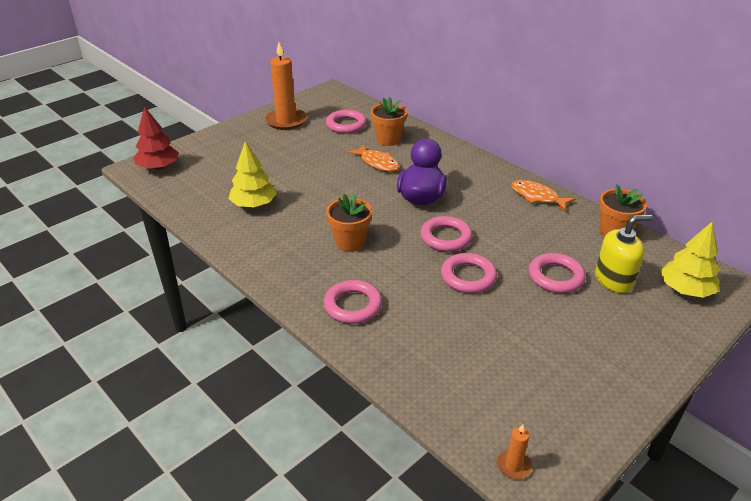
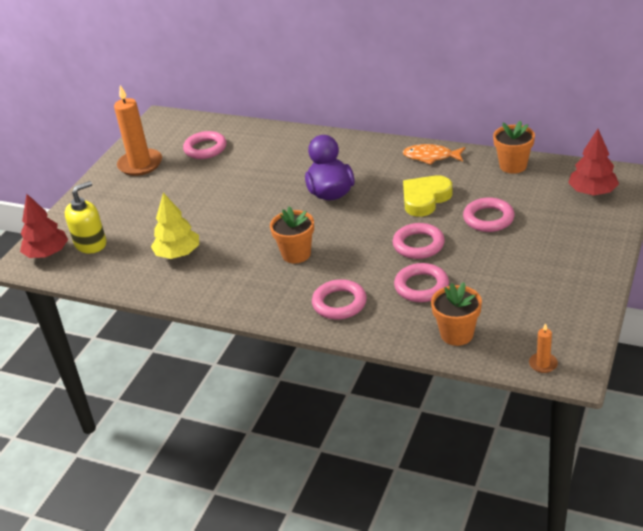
camera: 20 degrees left, 0 degrees up
(377, 163) = (265, 175): orange fish -> none
(388, 140) = (259, 149): orange flower pot -> orange flower pot (457, 334)
(446, 237) = (377, 219): pink ring -> pink ring (421, 286)
(505, 234) = (425, 199): none -> yellow heart
(613, 280) = (535, 204): yellow soap dispenser -> yellow soap dispenser (91, 244)
(685, 289) = (592, 192): yellow tree -> red tree

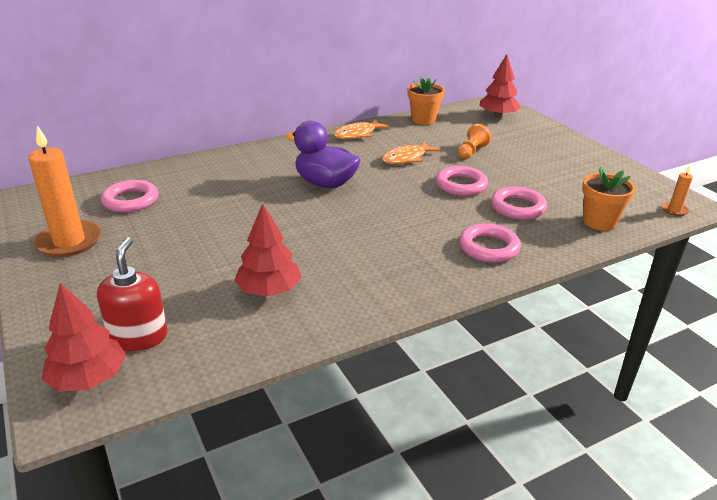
camera: 55 degrees left, 5 degrees down
(91, 244) = (138, 336): yellow soap dispenser -> red soap dispenser
(178, 254) = (269, 290): yellow tree -> red tree
(296, 254) = (384, 234): orange flower pot -> none
(425, 199) = (406, 158): yellow heart -> orange fish
(488, 218) = (471, 152): pink ring -> orange pawn

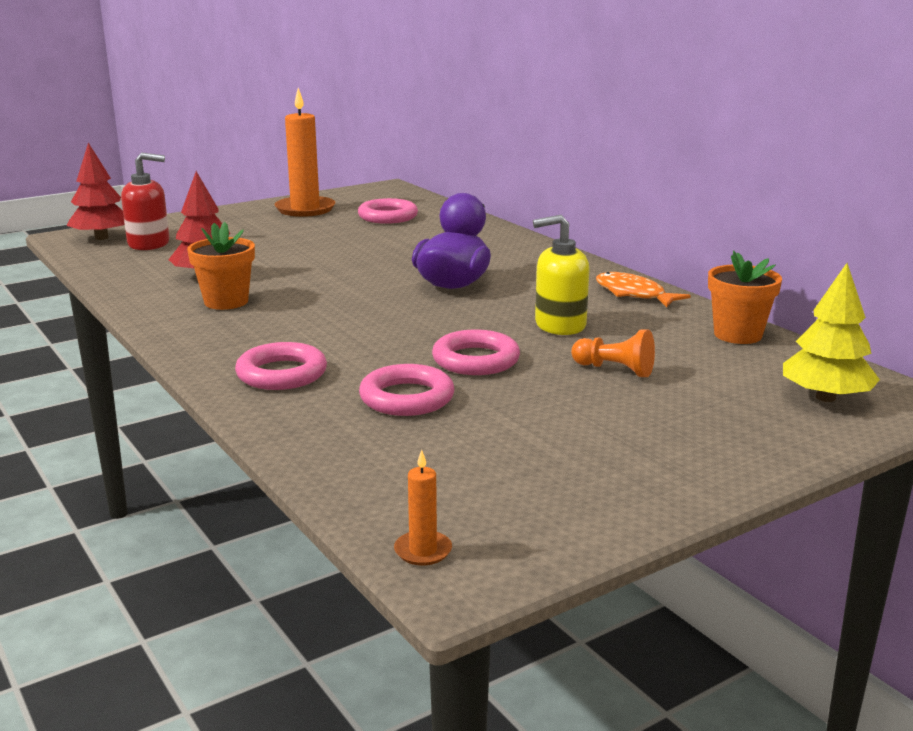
camera: 85 degrees right, 10 degrees down
(406, 158) = (559, 325): orange fish -> yellow soap dispenser
(498, 116) = (825, 397): red tree -> yellow tree
(599, 222) = (363, 462): orange flower pot -> orange flower pot (226, 302)

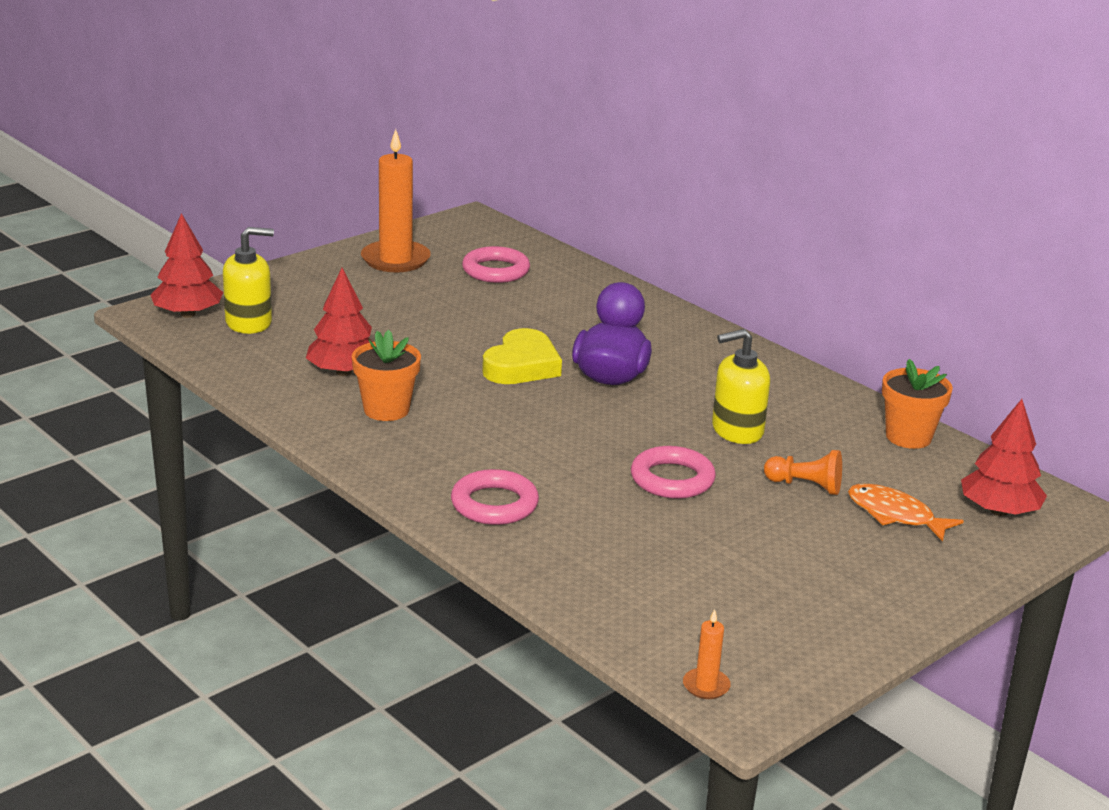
camera: 10 degrees left, 5 degrees up
(149, 244) = (249, 323): red soap dispenser -> yellow soap dispenser
(373, 275) = (522, 366): none -> yellow heart
(407, 398) = (626, 528): pink ring -> none
(633, 294) = (796, 385): orange fish -> orange fish (895, 515)
(825, 397) = (999, 511): yellow tree -> red tree

